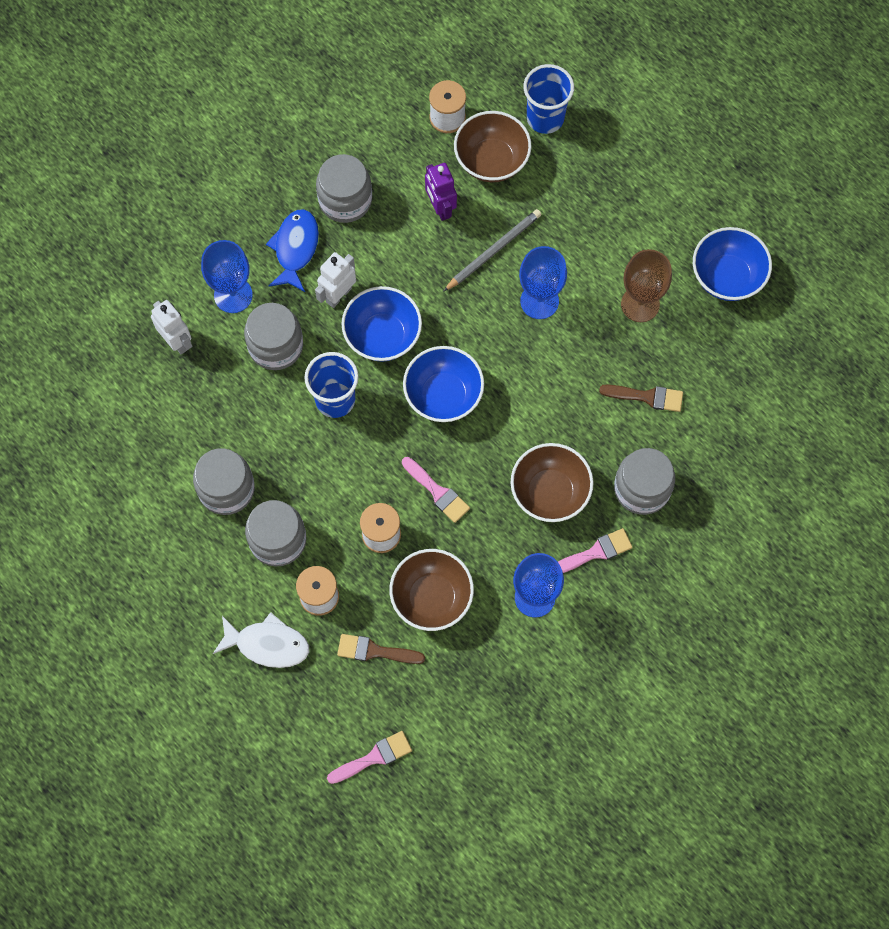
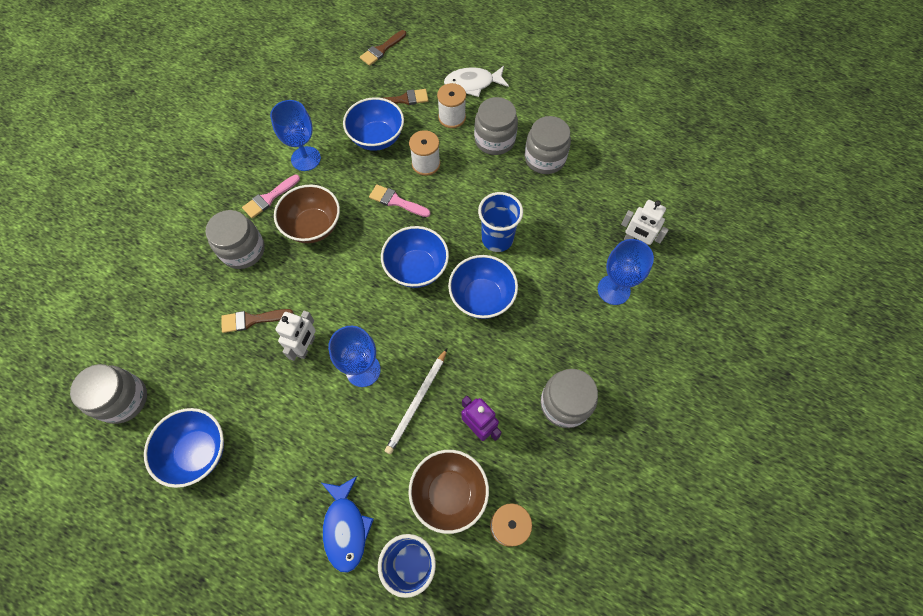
camera: 160 degrees right, 5 degrees down
(276, 346) = (560, 263): grey jar -> grey jar (123, 399)
(295, 248) = (585, 345): blue fish -> blue fish (345, 527)
(338, 295) = (531, 318): white robot -> white robot (306, 346)
(374, 757) = (382, 50): pink brush -> brown brush
(431, 597) = (377, 138): brown bowl -> blue bowl
(493, 251) = (417, 402): grey pencil -> white pencil
(640, 304) = (274, 397): brown goblet -> none

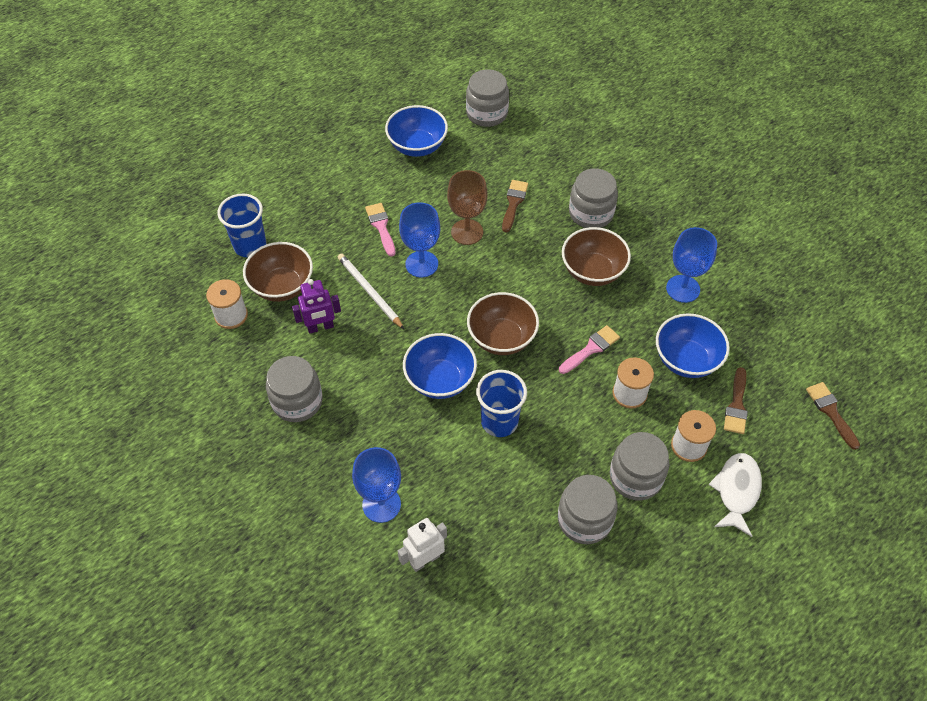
camera: 115 degrees right, 10 degrees down
(269, 198) = (643, 246): pink brush -> pink brush (381, 227)
(306, 346) = (467, 232): white robot -> brown goblet
(345, 527) = (302, 215): blue fish -> none
(416, 268) = (501, 338): blue bowl -> brown bowl

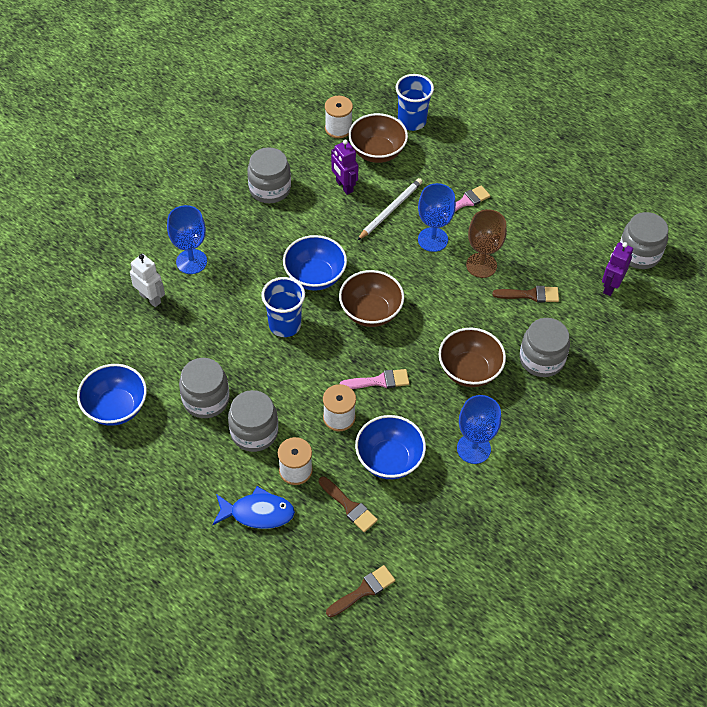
camera: 75 degrees right, 0 degrees up
(417, 146) = (571, 208): blue bowl -> blue bowl (116, 407)
(519, 143) = (610, 286): none -> purple robot
(591, 349) = (379, 381): pink brush -> pink brush turned 45 degrees counterclockwise
(736, 405) = (349, 506): brown brush -> brown brush turned 135 degrees counterclockwise
(736, 491) = (258, 513): white fish -> blue fish

